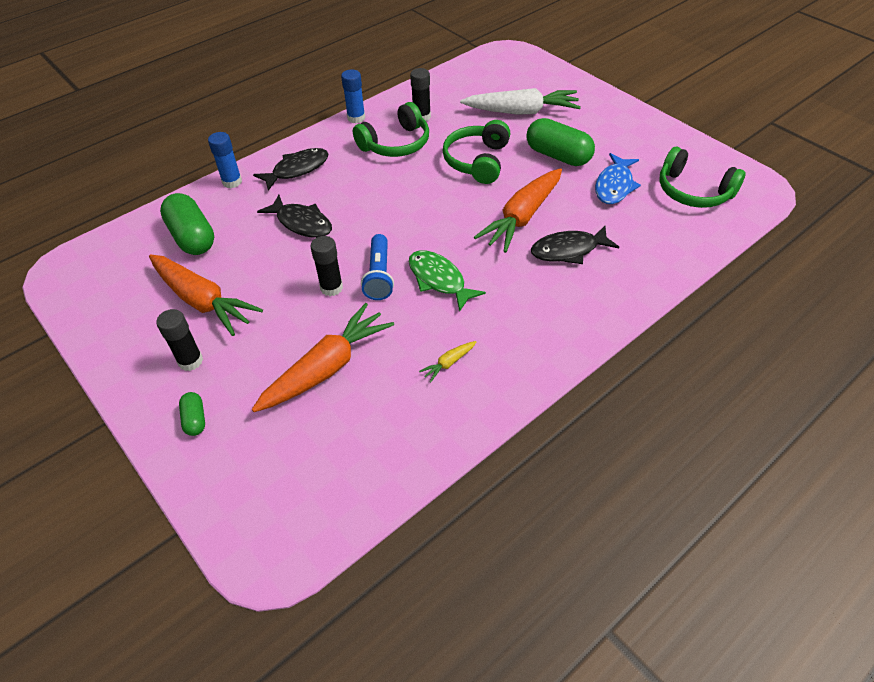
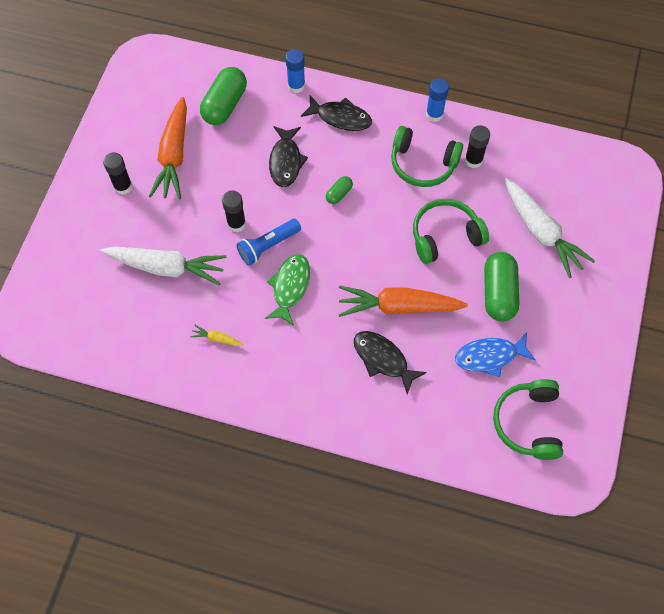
camera: 55 degrees right, 15 degrees up
(195, 419) = (84, 222): green capsule -> green capsule (339, 194)
(327, 368) = (167, 267): orange carrot -> white carrot

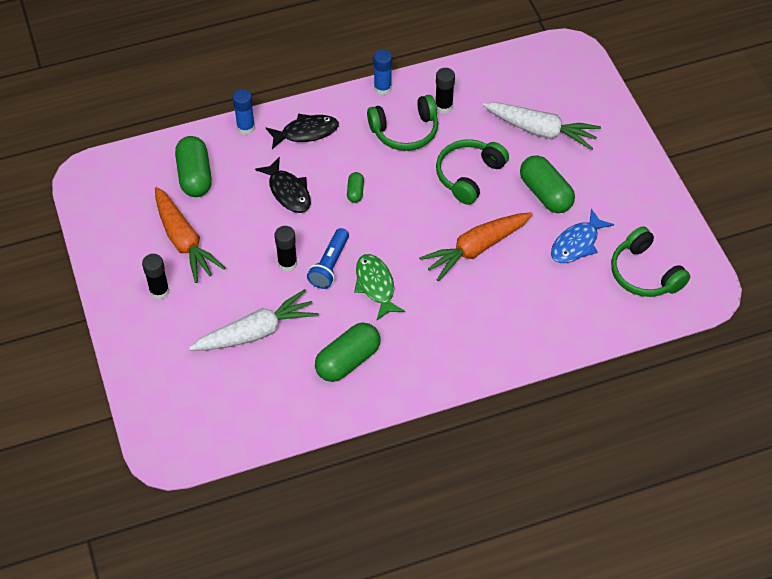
camera: 35 degrees left, 10 degrees down
(217, 338) = (348, 361): yellow carrot -> green capsule
(383, 359) = (497, 295): black fish -> none

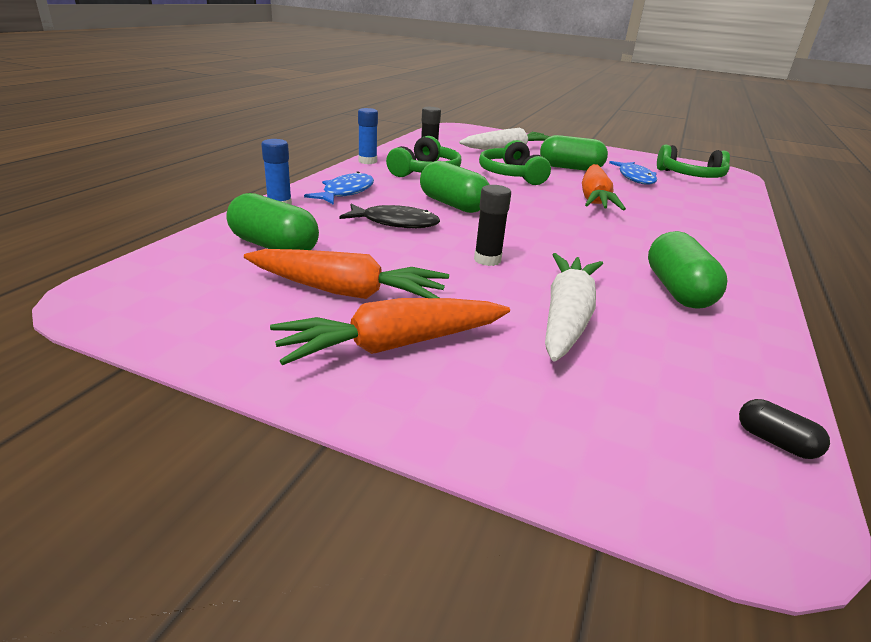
camera: 50 degrees left, 25 degrees down
(159, 291) = (392, 345): black glue stick -> orange carrot
(223, 445) = (775, 441): none -> black capsule
(306, 132) = (346, 192): black fish -> blue fish
(330, 265) = (524, 245): blue flashlight -> none
(355, 192) = (453, 205): green capsule -> green capsule, size x2.03
(375, 286) = (583, 240): green fish -> none

